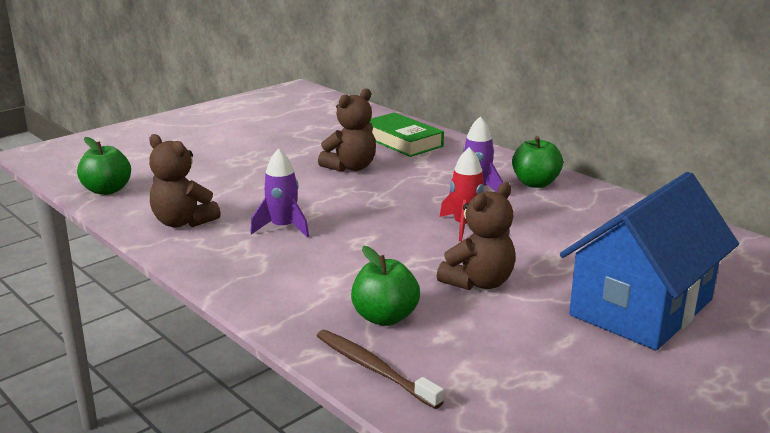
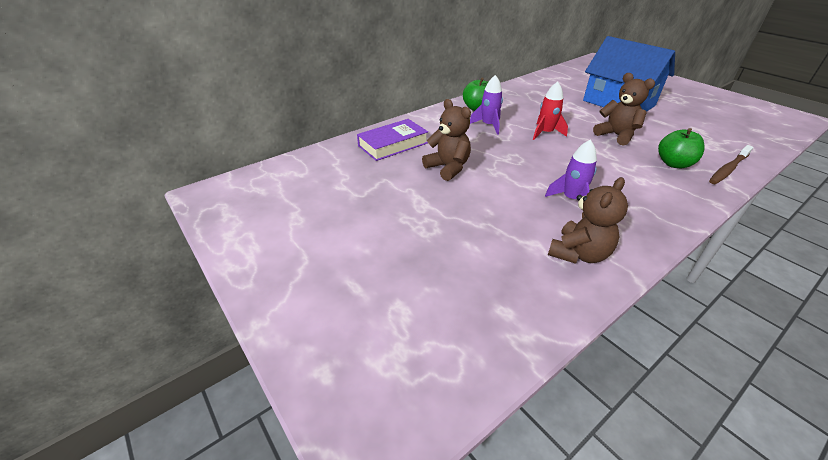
camera: 85 degrees left, 15 degrees up
(107, 190) = (513, 324): green apple -> none
(402, 141) = (393, 144): green book -> purple book

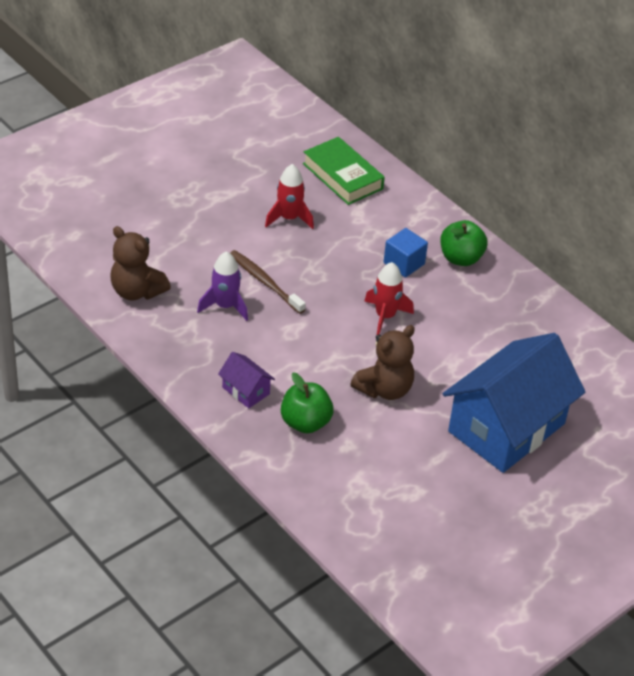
camera: 85 degrees right, 5 degrees up
(393, 144) = (342, 176): purple book -> green book
(448, 168) = (289, 218): brown teddy bear -> red rocket
(488, 125) = (404, 263): purple rocket -> blue cube
(663, 189) = (246, 390): none -> purple house
(728, 169) = (293, 473): brown toothbrush -> brown toothbrush (264, 281)

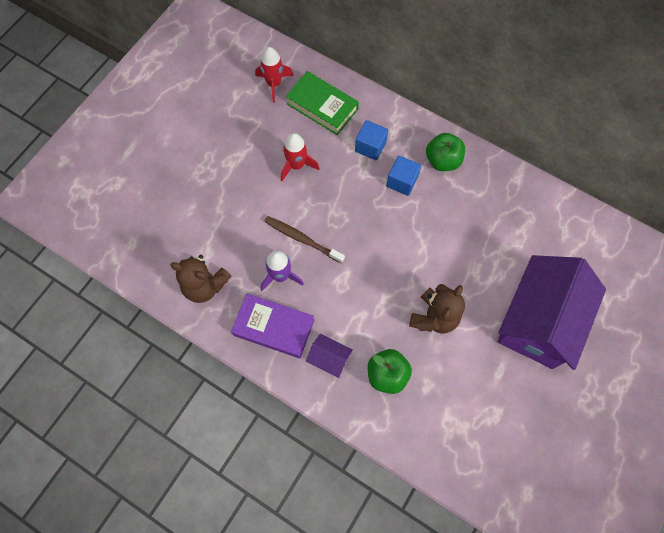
camera: 15 degrees left, 25 degrees up
(196, 347) = (274, 327): none -> purple book
(382, 224) = (370, 146): none -> blue cube
(385, 316) = (407, 241): red rocket -> red rocket (274, 84)
(506, 427) = (538, 321): blue house -> purple house

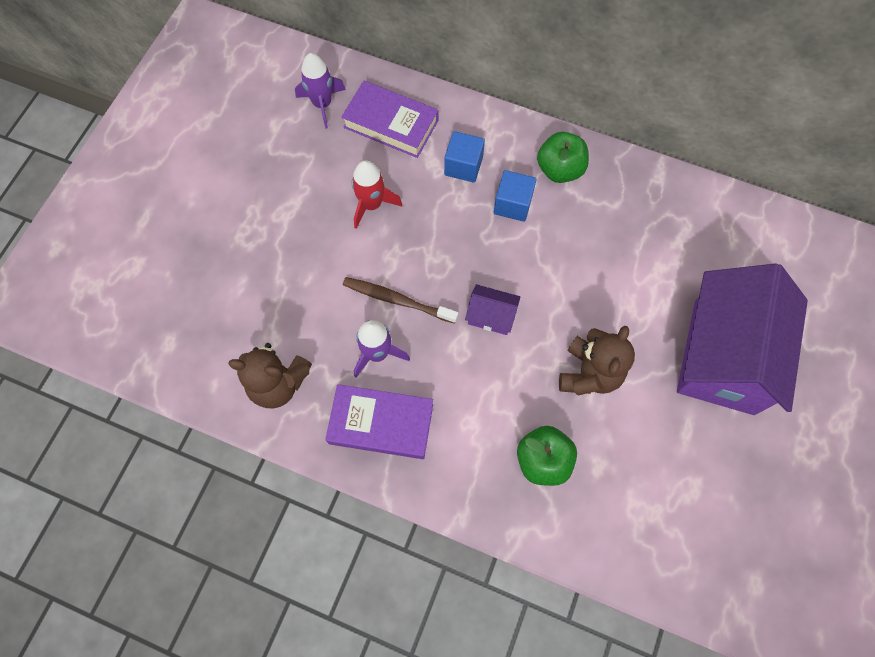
camera: 10 degrees left, 0 degrees up
(274, 84) = (322, 104): red rocket -> purple rocket
(322, 106) = (391, 124): green book -> purple book
(329, 359) = (462, 452): purple house -> purple house (491, 316)

